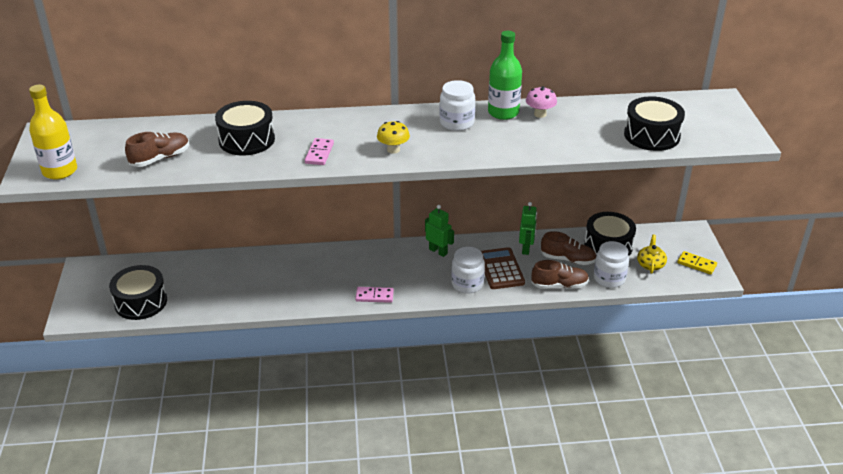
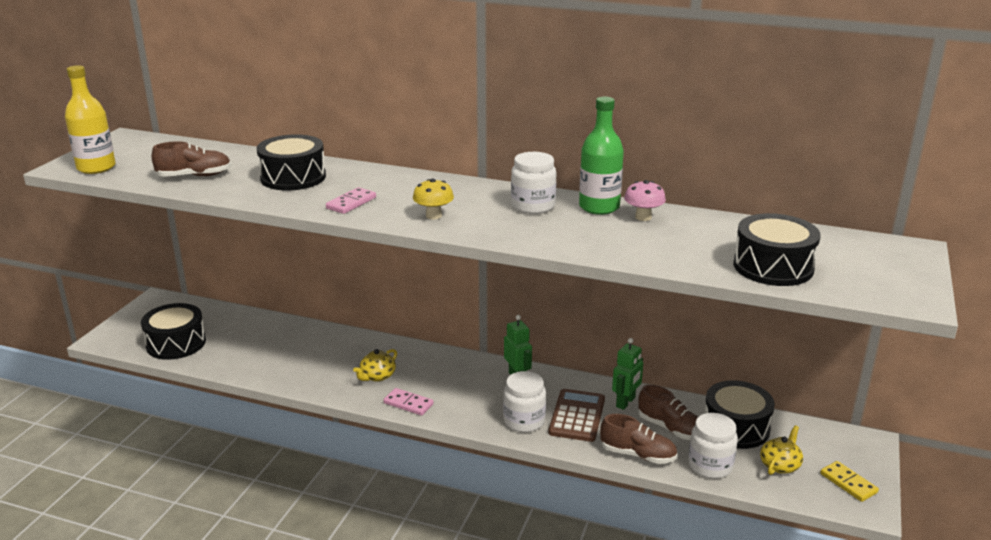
camera: 25 degrees right, 10 degrees down
(333, 281) = (377, 376): none -> yellow teapot

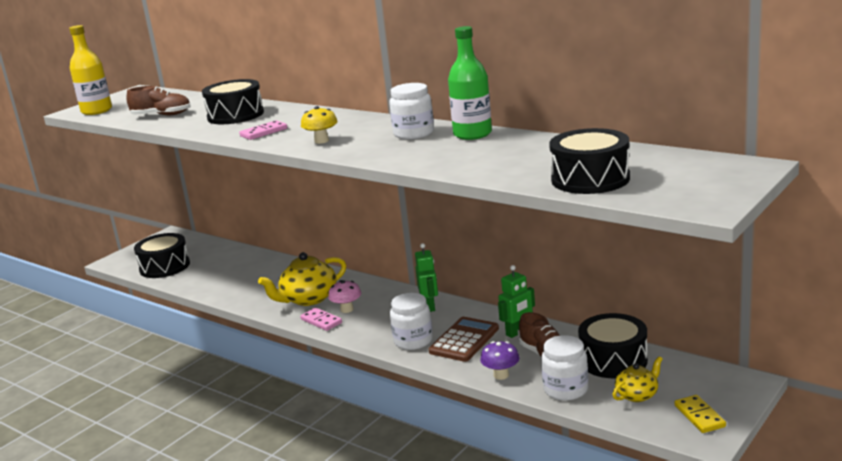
camera: 20 degrees right, 5 degrees down
(377, 376) = (308, 299): yellow teapot -> yellow teapot, size x1.76
(638, 455) = (501, 375): brown shoe -> purple mushroom
(643, 217) = (505, 141): pink mushroom -> pink mushroom (347, 309)

